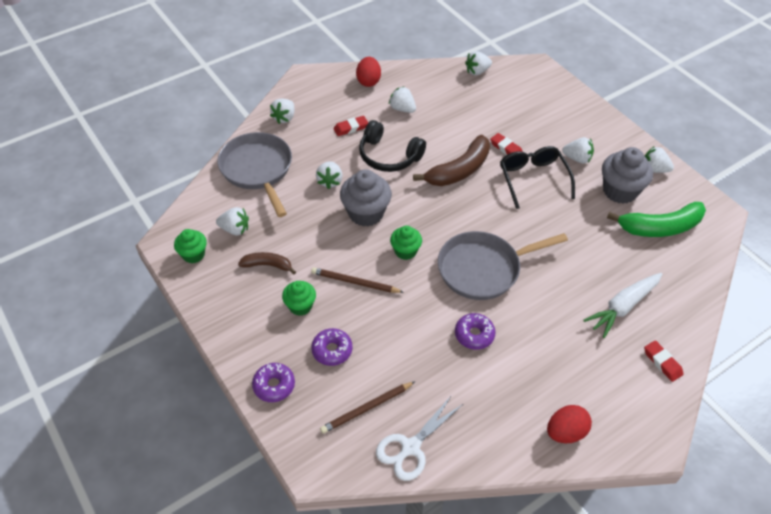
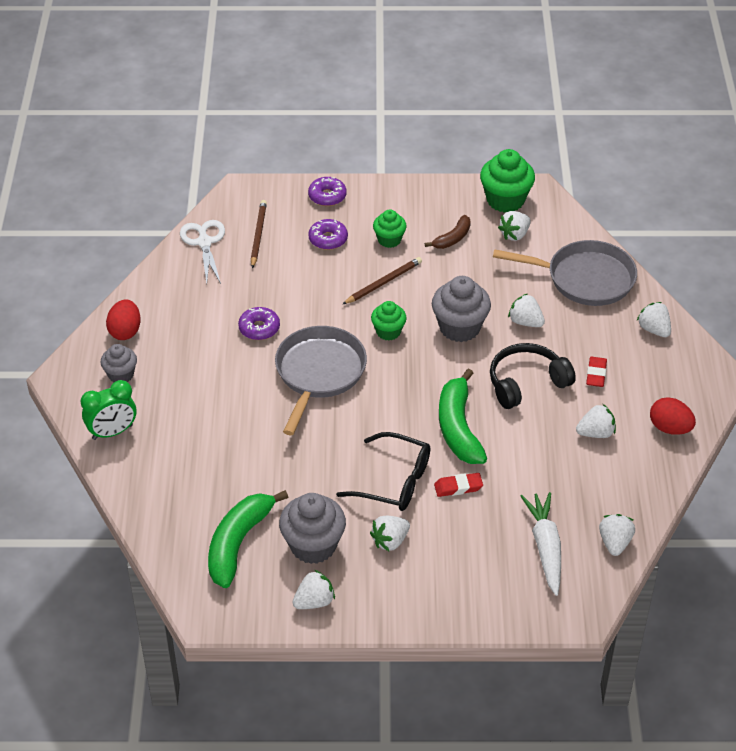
camera: 125 degrees right, 5 degrees down
(193, 254) = (505, 200): green cupcake -> green cupcake, size x1.67
(459, 170) = (458, 428): brown banana -> green banana
(609, 399) = (121, 375): none -> grey cupcake
(623, 307) = (186, 444): white carrot -> white carrot (545, 547)
(662, 362) = (112, 432): red eraser -> green clock

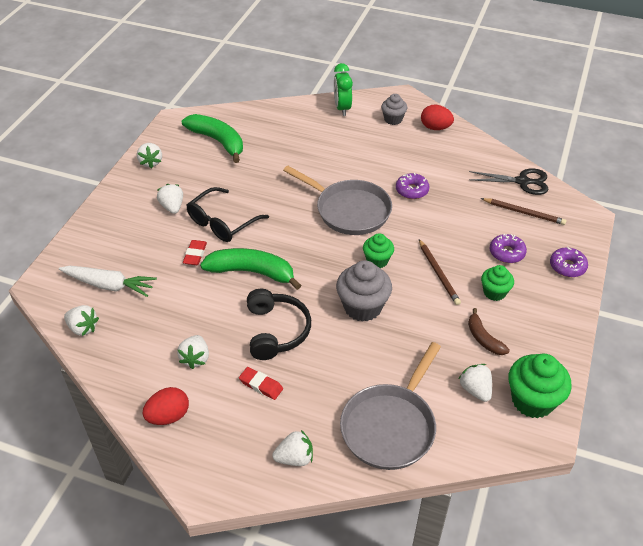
camera: 110 degrees right, 0 degrees up
(204, 242) = (522, 182): white scissors -> black scissors
(313, 545) = (194, 171): grey cupcake -> none
(525, 322) = (350, 356): white strawberry -> none

